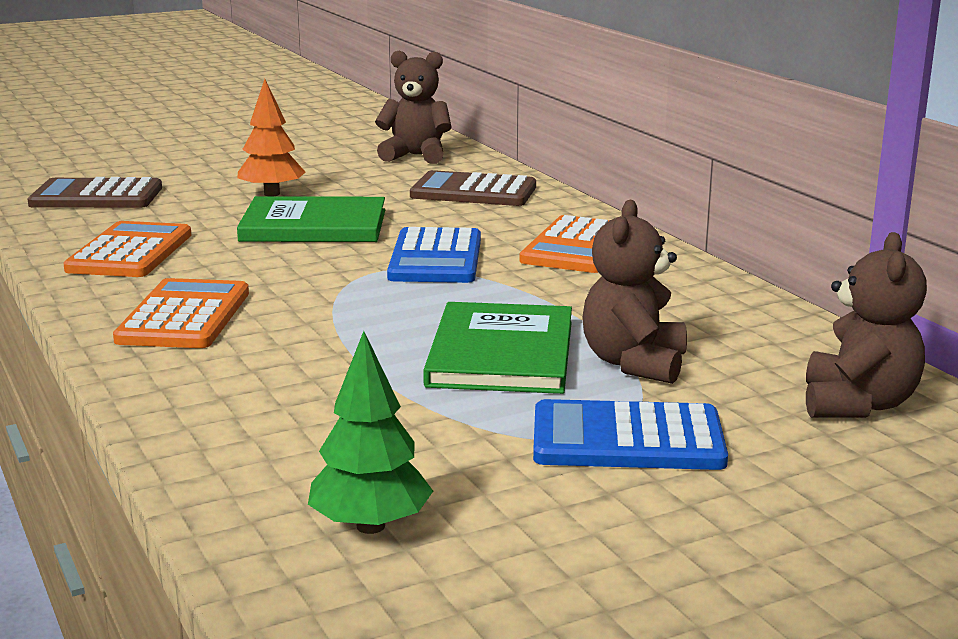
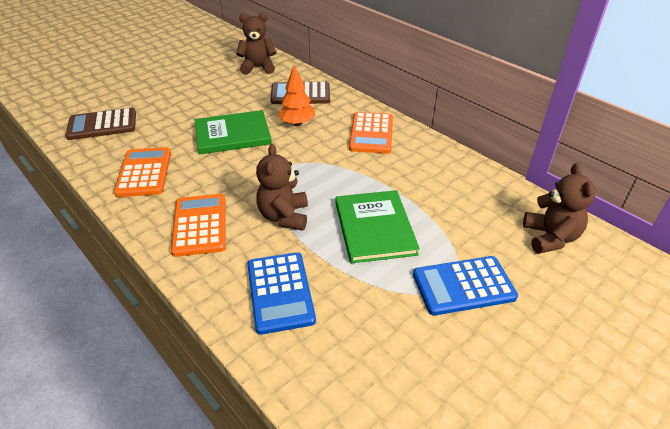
camera: 15 degrees left, 20 degrees up
(271, 194) = (198, 110): orange tree -> orange tree (297, 123)
(371, 526) = (376, 385): green tree -> none
(436, 258) = (307, 153): blue calculator -> blue calculator (280, 292)
(634, 363) = (439, 224): brown teddy bear -> brown teddy bear (284, 216)

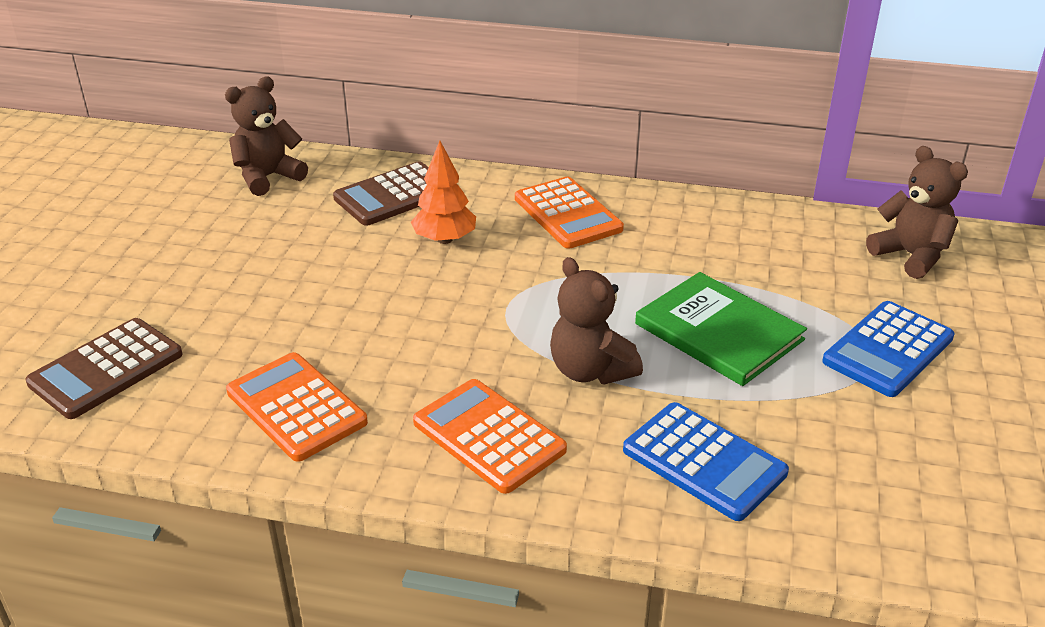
camera: 35 degrees left, 5 degrees down
(232, 134) = (365, 293): green book -> none

